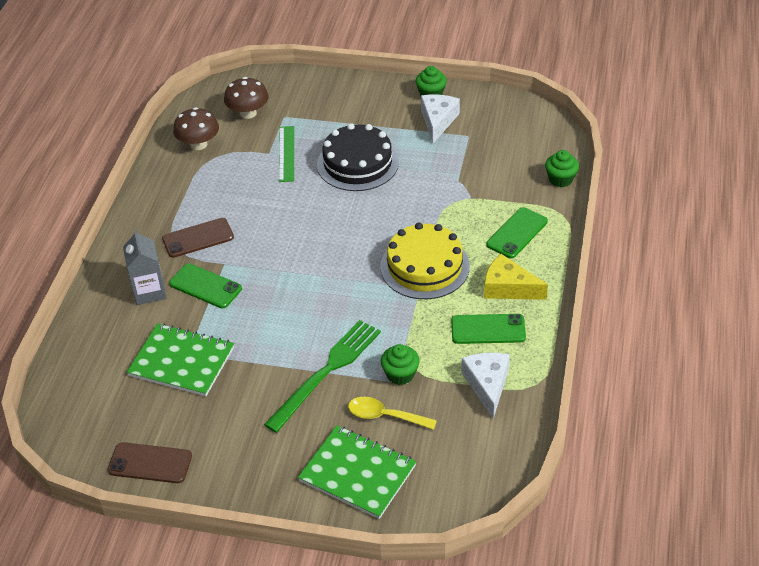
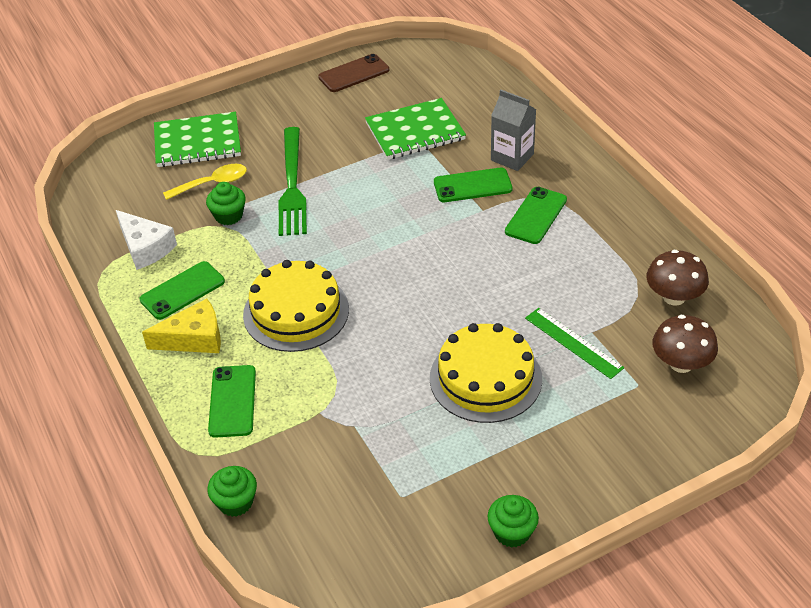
camera: 140 degrees right, 0 degrees up
(198, 238) = (536, 216): brown phone -> green phone
(357, 163) = (485, 378): black cake -> yellow cake
(438, 121) = (459, 494): white cheese -> none

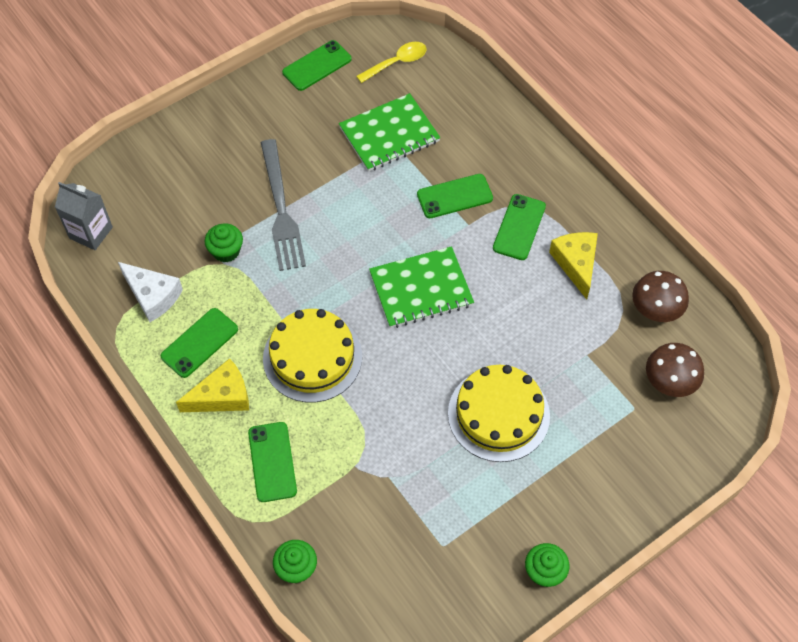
camera: 10 degrees left, 15 degrees up
(197, 142) = (177, 163): green notebook -> green notebook (421, 289)
(212, 183) = (202, 213): yellow spoon -> yellow spoon (397, 62)
(292, 185) = (281, 209): green fork -> grey fork
(354, 74) = (317, 66): brown phone -> green phone
(512, 157) = (487, 159): grey carton -> grey carton (91, 233)
(573, 343) = (572, 368): green ruler -> none
(592, 251) = (576, 264): none -> yellow cheese

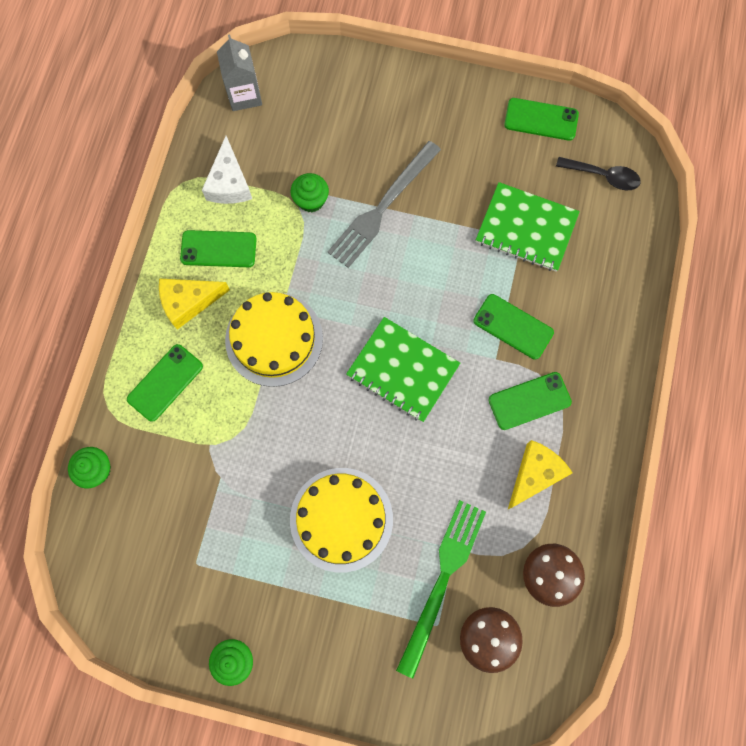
camera: 50 degrees right, 15 degrees up
(222, 396) = (189, 302): yellow cheese -> yellow cheese turned 135 degrees clockwise
(397, 62) = (603, 176): yellow spoon -> black spoon
(603, 380) = (442, 580): none -> green fork

